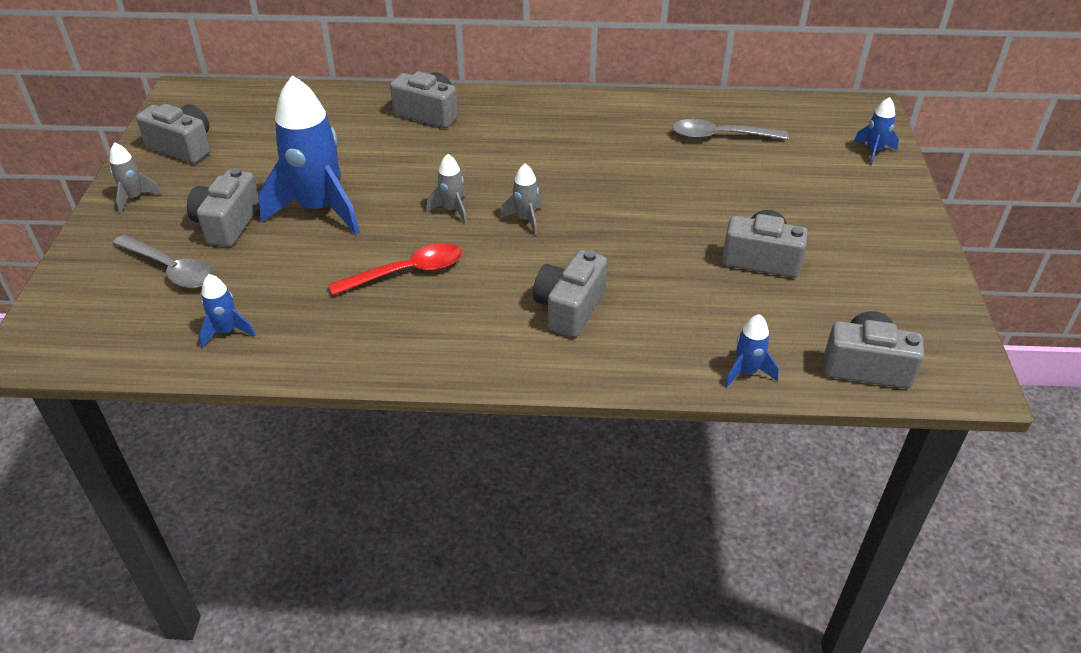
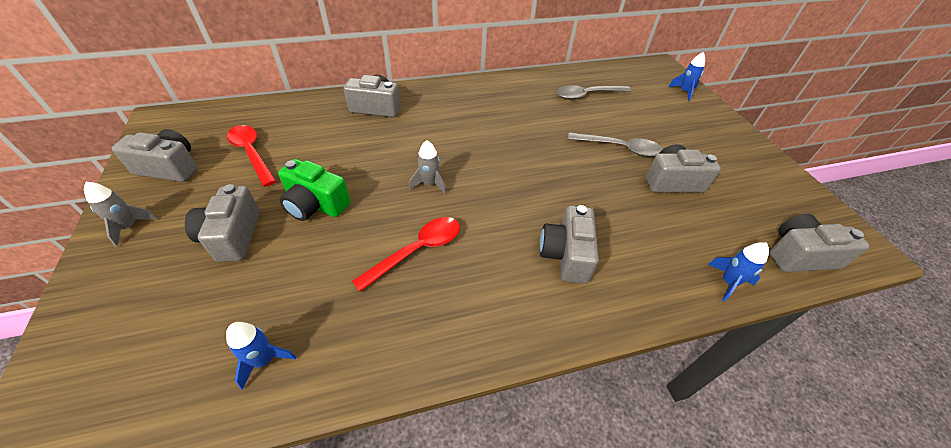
camera: 20 degrees left, 5 degrees up
(170, 269) = (184, 299): grey spoon -> grey spoon (619, 148)
(269, 145) = (251, 153): none -> red spoon
(319, 209) = (316, 205): blue rocket -> green camera
(525, 219) = (491, 182): grey rocket -> none

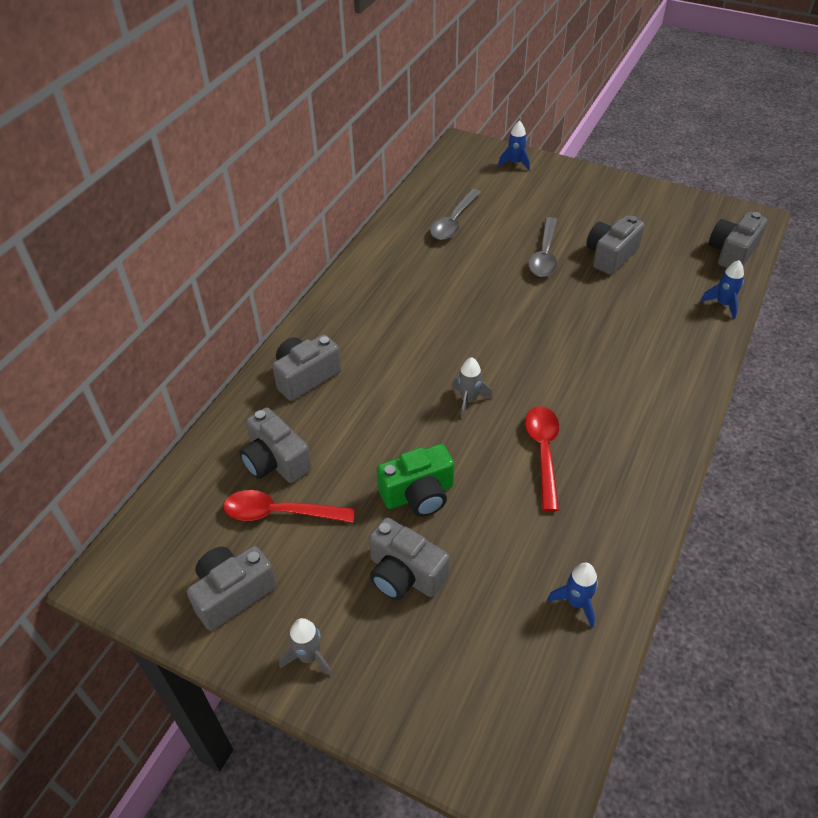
camera: 45 degrees left, 0 degrees up
(566, 255) = (627, 367): grey camera -> grey camera (275, 461)
(619, 148) = (544, 255): grey spoon -> grey spoon turned 135 degrees clockwise

